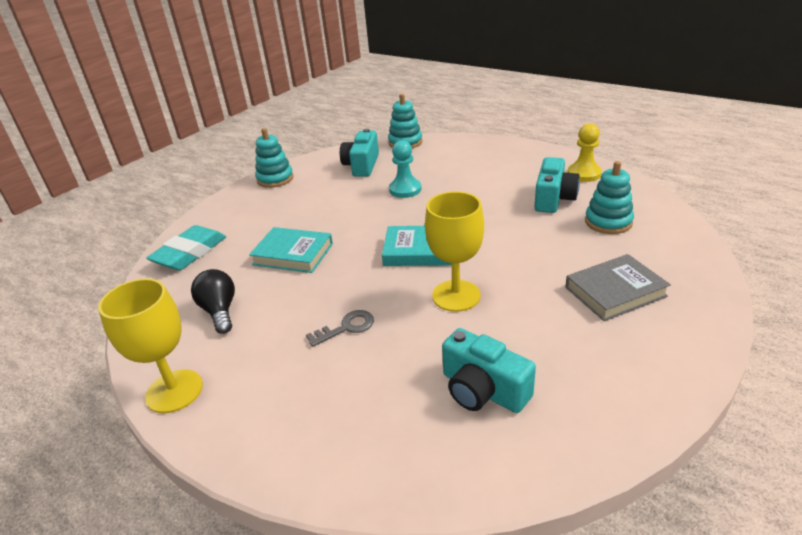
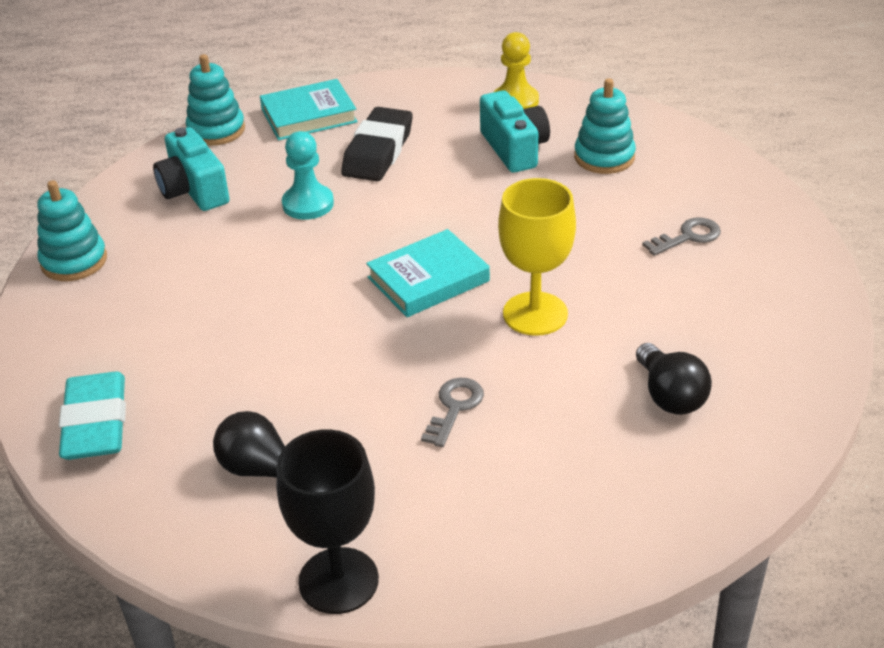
camera: 40 degrees left, 5 degrees up
(174, 391) = (338, 580): yellow goblet -> black goblet
(293, 254) = (263, 355): turquoise book -> turquoise book (309, 115)
(472, 176) = (378, 152): none -> black eraser
(483, 390) = (670, 396): turquoise camera -> black light bulb
(615, 291) = (688, 237): grey book -> grey key

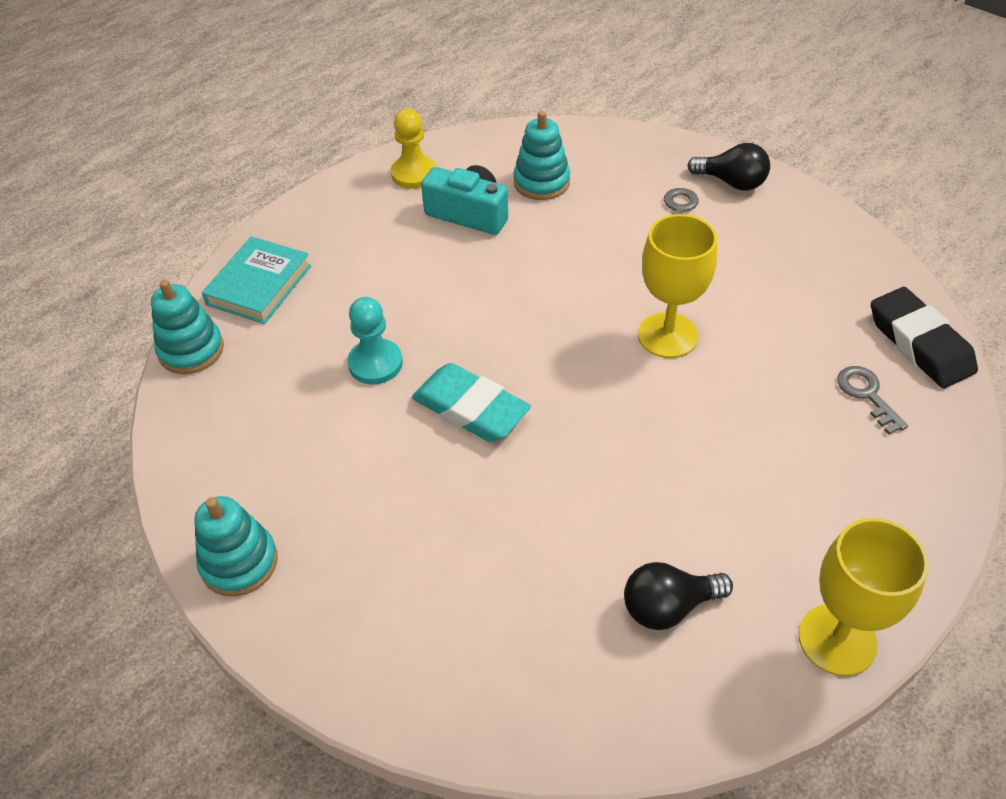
camera: 45 degrees left, 10 degrees up
(95, 423) = (486, 686): turquoise eraser -> turquoise eraser (470, 409)
(194, 190) = (254, 418): turquoise camera -> none
(338, 580) = (837, 640): black goblet -> yellow goblet
(378, 152) = (367, 281): black eraser -> black eraser (919, 344)
(428, 279) = (560, 361): turquoise book -> none
(454, 408) = (719, 447): grey key -> grey key (867, 395)
(670, 396) = (826, 334): black light bulb -> black light bulb (731, 182)

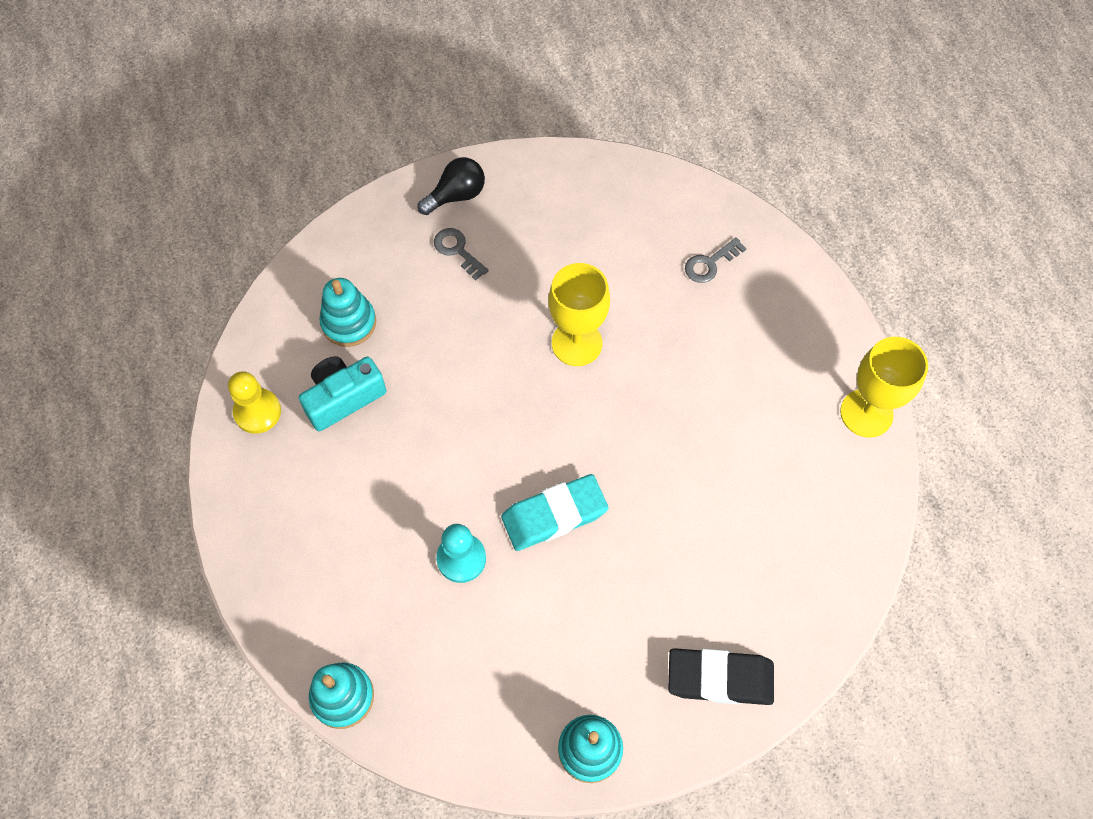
camera: 60 degrees left, 15 degrees up
(259, 285) = (303, 606): turquoise book -> none
(668, 606) = (791, 490): black light bulb -> none
(867, 395) = (710, 263): grey key -> grey key turned 45 degrees counterclockwise
(919, 344) = (690, 202): black eraser -> black eraser (720, 678)

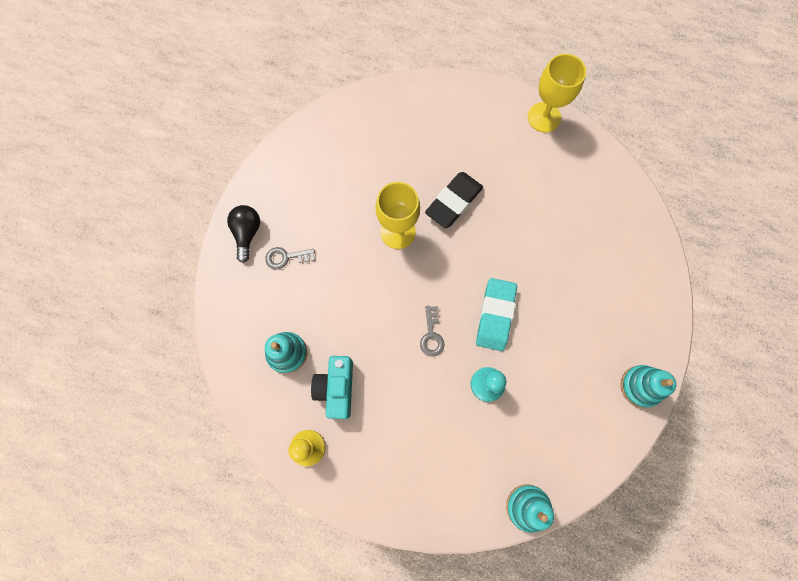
camera: 55 degrees left, 10 degrees up
(710, 263) = (400, 128): grey key -> grey key (431, 335)
(720, 678) = (642, 293): black eraser -> black eraser (453, 202)

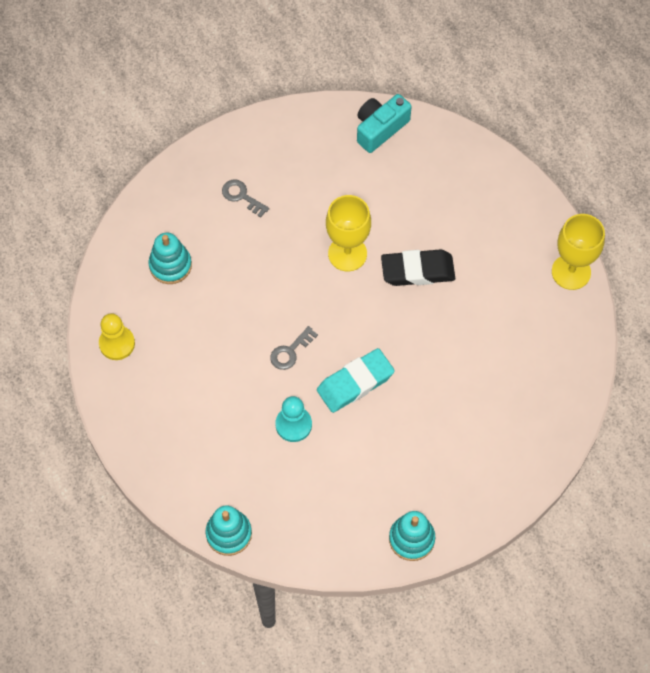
camera: 45 degrees right, 10 degrees down
(247, 233) = (231, 153): black light bulb -> none
(336, 388) = (179, 323): turquoise camera -> turquoise camera (380, 128)

